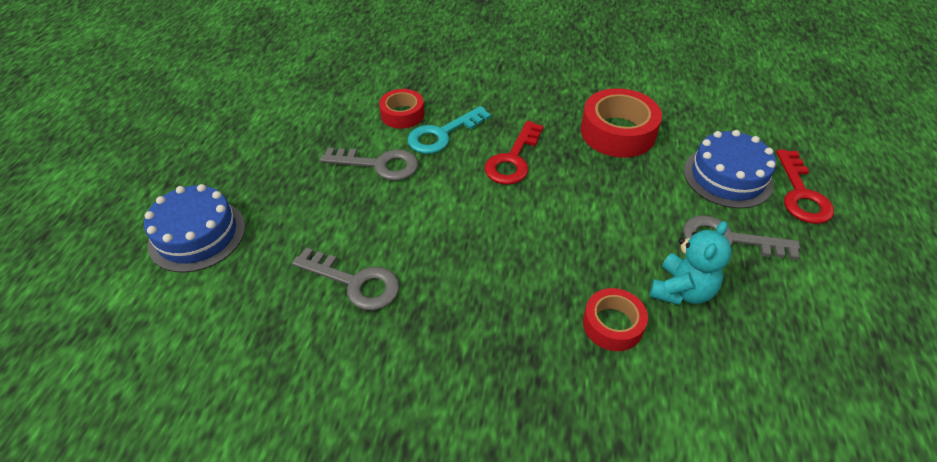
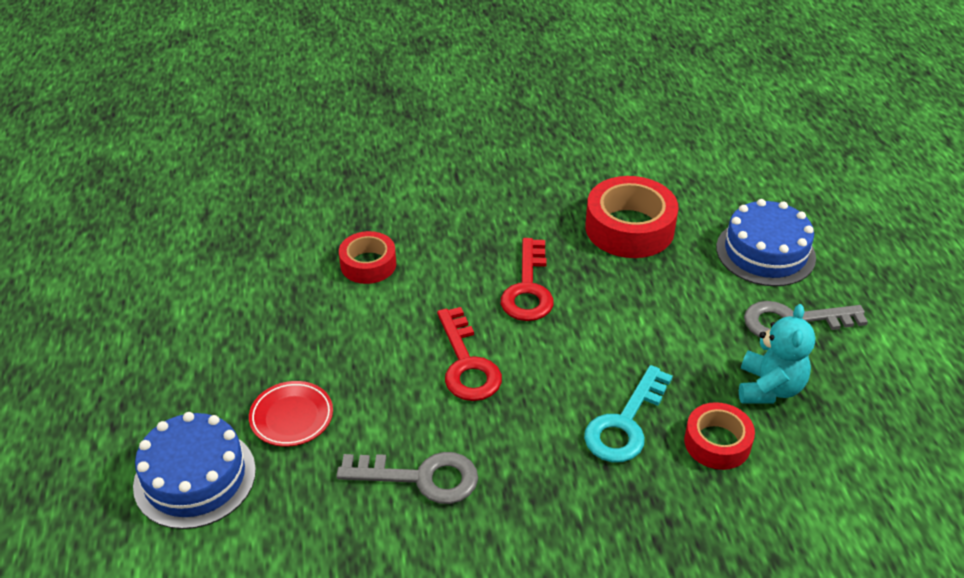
camera: 20 degrees left, 5 degrees down
(287, 210) = (291, 417): none -> red plate
(379, 164) = (373, 334): grey key -> none
(442, 134) = (430, 278): turquoise key -> turquoise key (625, 424)
(801, 194) = (844, 253): red key -> red key (467, 364)

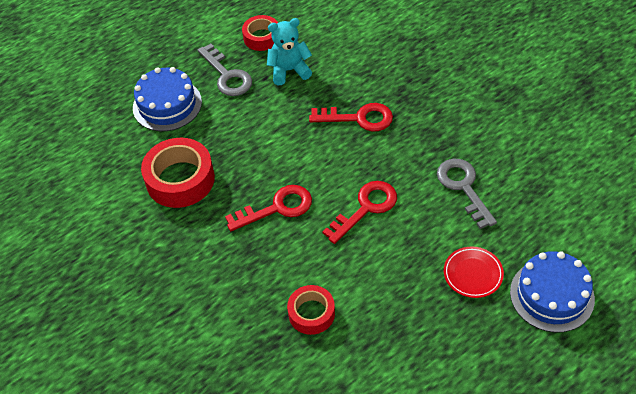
camera: 115 degrees left, 10 degrees up
(625, 424) = (359, 118): turquoise key -> red key
(717, 442) = (344, 78): red tape -> red tape (261, 37)

